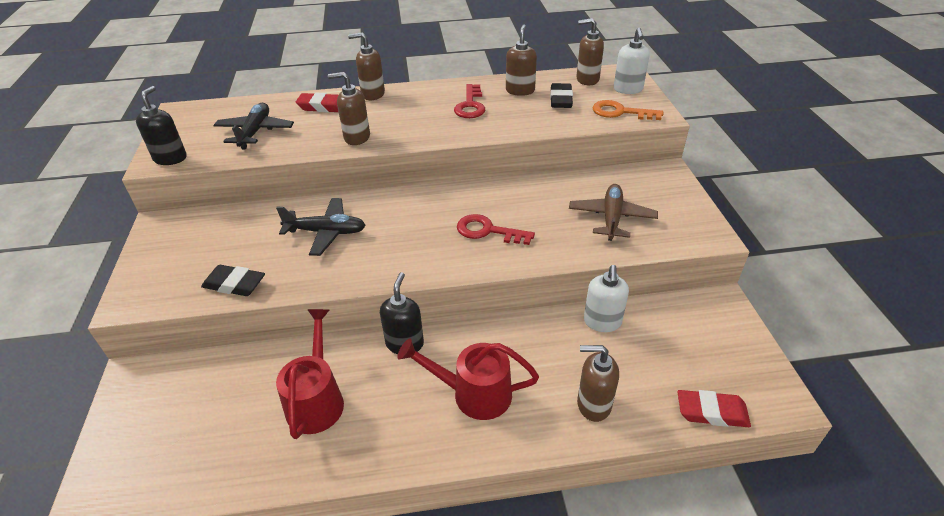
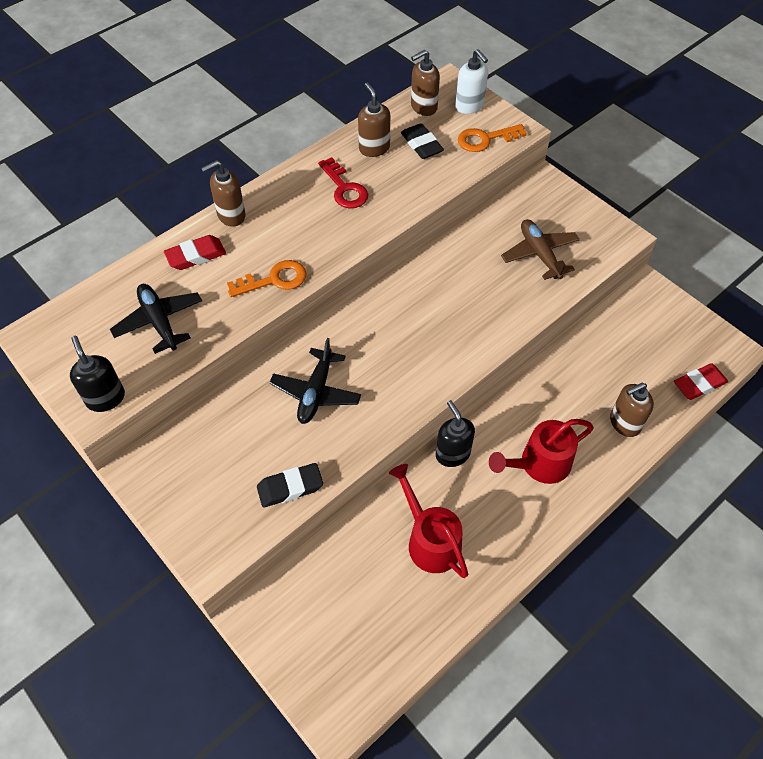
camera: 35 degrees left, 15 degrees up
(326, 232) = (316, 392): black plane -> black plane turned 135 degrees clockwise
(356, 137) = (274, 280): brown soap dispenser -> orange key
(488, 231) = (454, 317): red key -> none
(602, 322) = (581, 351): white soap dispenser -> none

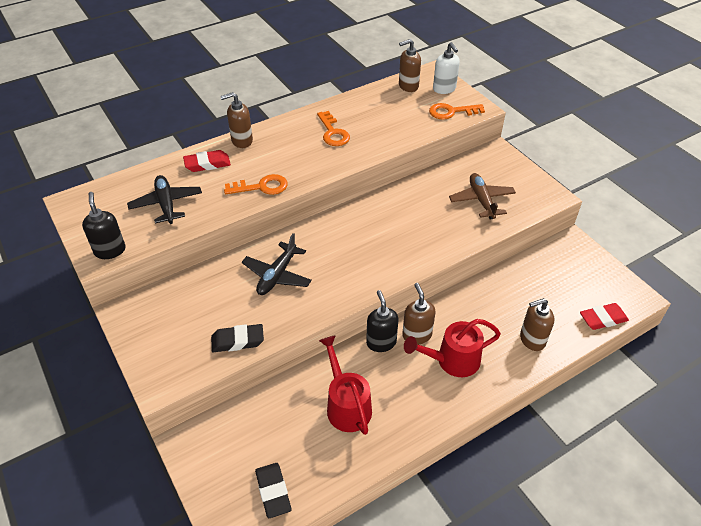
camera: 10 degrees right, 10 degrees down
(344, 188) = (333, 133): red key -> orange key
(374, 148) = (363, 109): brown soap dispenser -> brown soap dispenser (416, 335)
(421, 145) = (400, 110): black eraser -> black eraser (273, 492)

